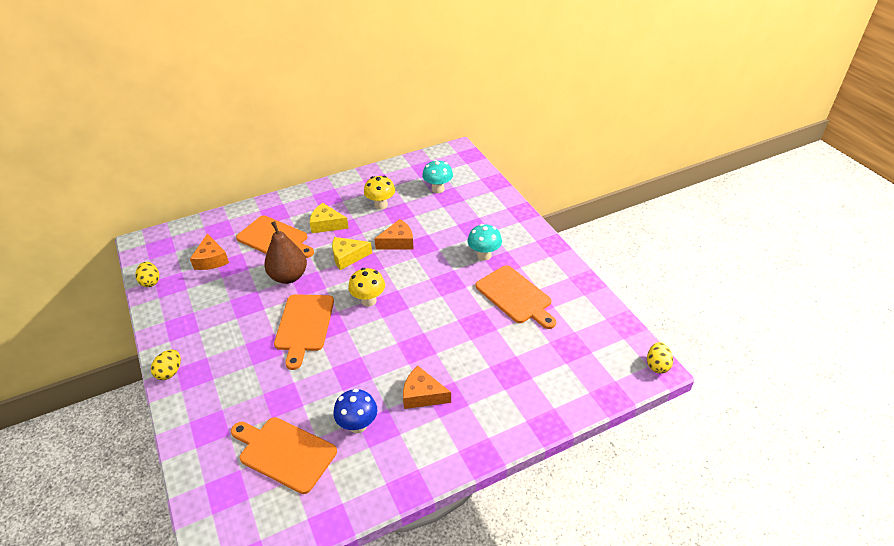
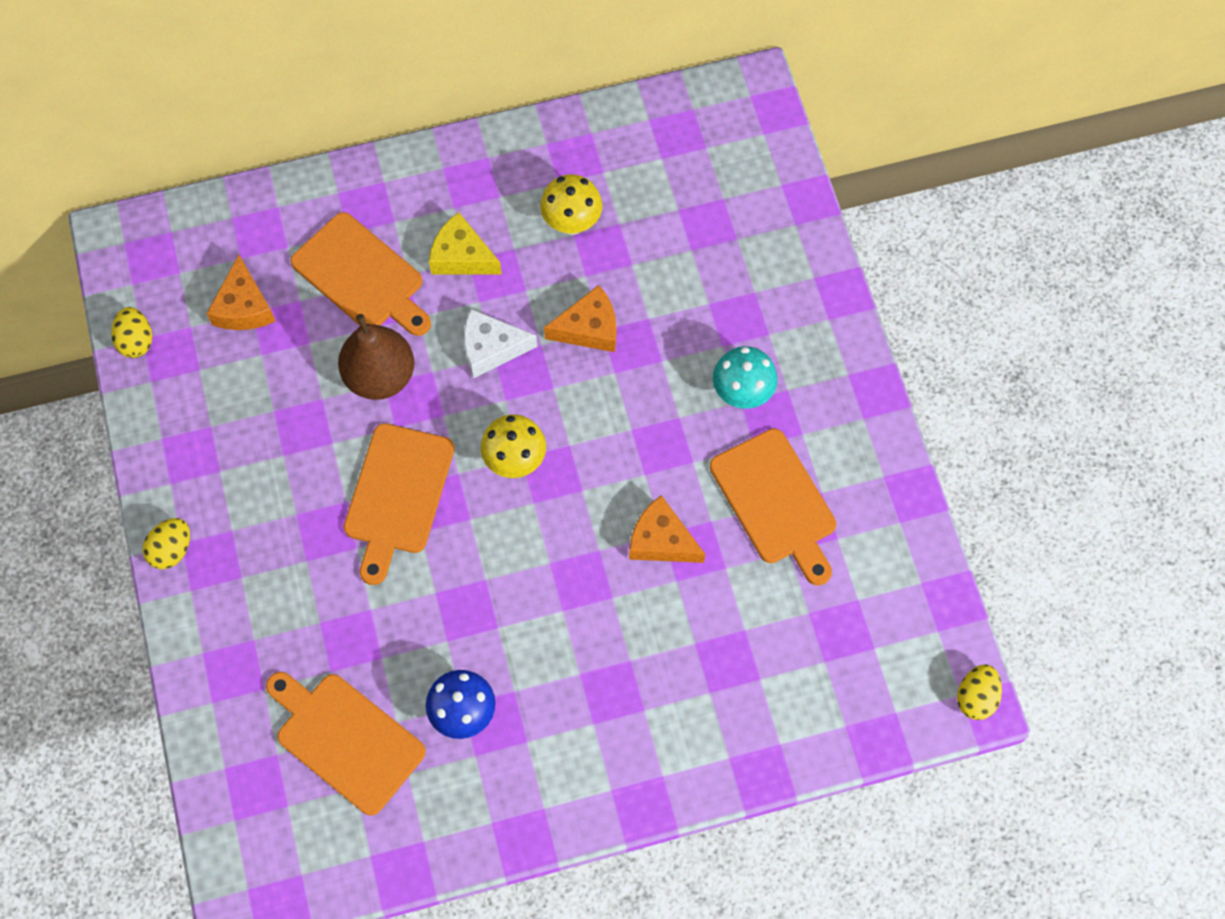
camera: 10 degrees right, 25 degrees up
(347, 257) = (491, 348): yellow cheese -> white cheese
(422, 395) = (574, 677): orange cheese -> orange cheese (661, 540)
(438, 189) = (691, 199): turquoise mushroom -> none

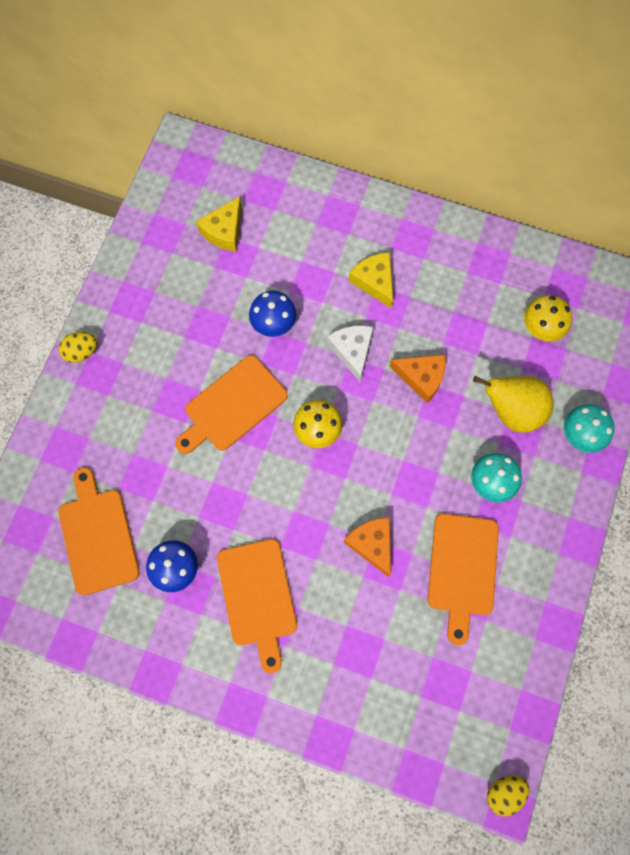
camera: 35 degrees right, 5 degrees up
(136, 341) = (149, 213): yellow egg -> none
(244, 307) = (224, 231): orange cheese -> yellow cheese
(361, 276) = (306, 256): orange cutting board -> orange cutting board (258, 597)
(380, 376) = (274, 325): brown pear -> blue mushroom
(491, 348) = (352, 351): white cheese -> white cheese turned 45 degrees clockwise
(572, 223) = (457, 303): yellow mushroom -> yellow mushroom (540, 329)
(711, 302) = (512, 411): none -> yellow pear
(800, 283) = (579, 436): none -> turquoise mushroom

